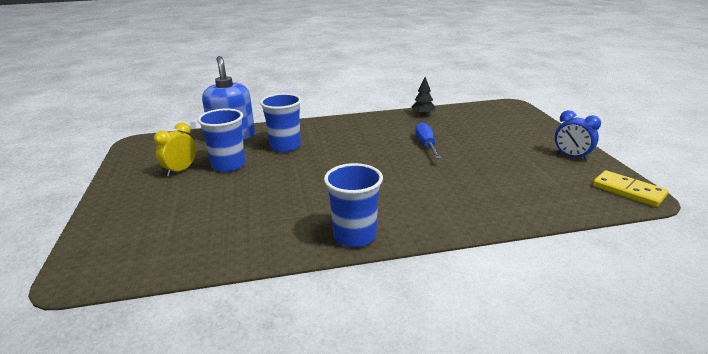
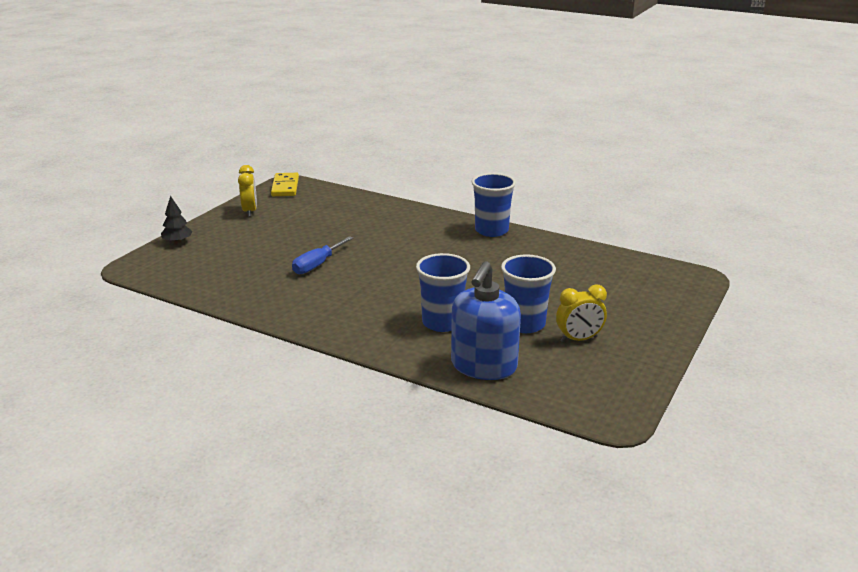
camera: 140 degrees left, 0 degrees up
(423, 114) = (235, 298): black tree -> black tree (177, 242)
(571, 157) = (250, 211): blue clock -> yellow clock

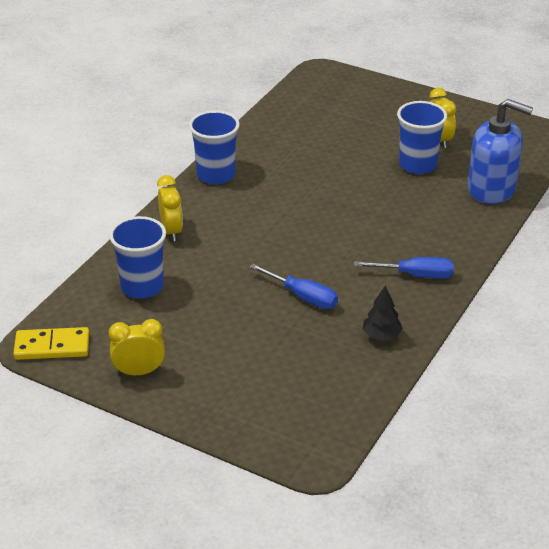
camera: 90 degrees left, 10 degrees up
(177, 242) = (236, 429): black tree -> black tree (381, 335)
(337, 314) = (415, 275): none -> blue screwdriver
(411, 216) = (171, 231): none -> yellow clock
(442, 323) = (422, 210): blue cup -> blue cup (142, 287)

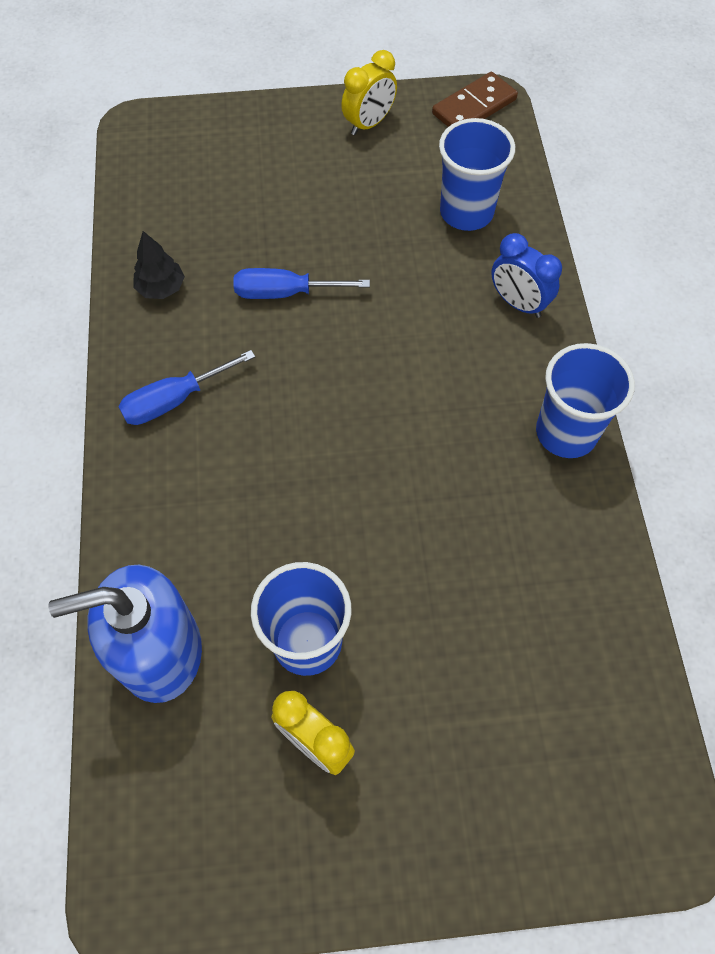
camera: 145 degrees right, 25 degrees up
(52, 347) = (474, 107): yellow domino -> brown domino
(171, 231) = (518, 303): yellow clock -> blue clock

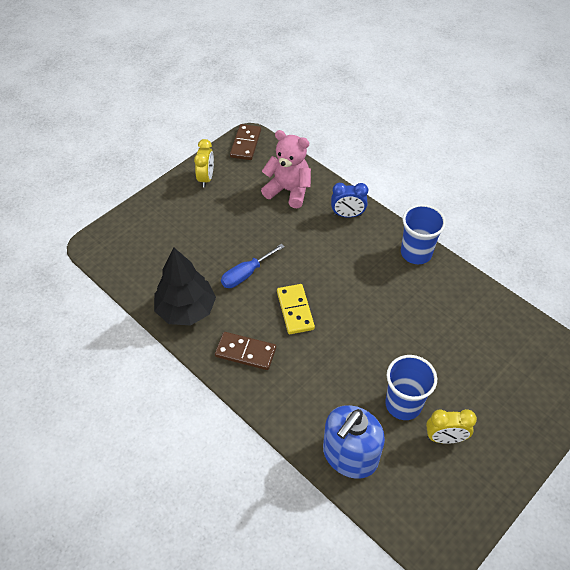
camera: 40 degrees left, 10 degrees down
(161, 288) = (186, 310): black tree -> black tree, size x2.04
(174, 400) = (245, 352): blue screwdriver -> brown domino
(298, 390) = (295, 310): none -> yellow domino
(466, 212) = (288, 191): blue cup -> pink teddy bear

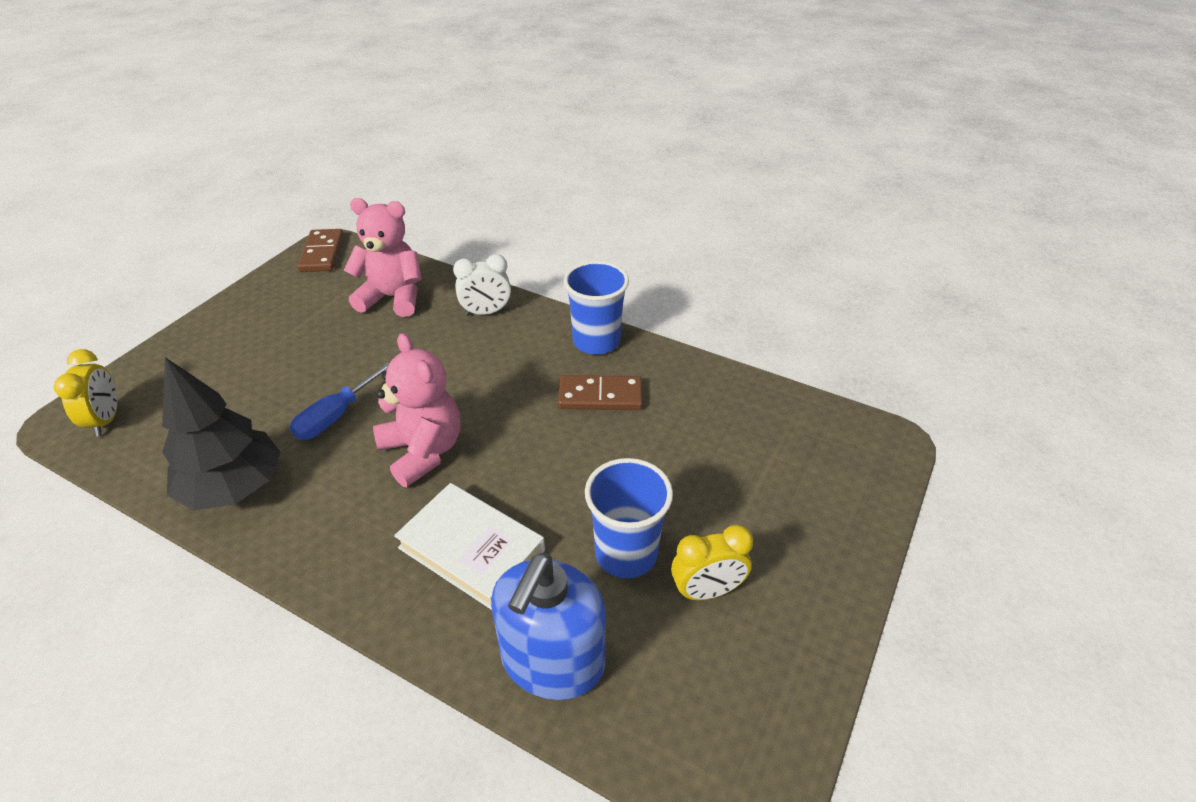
camera: 15 degrees left, 10 degrees down
(206, 178) = (263, 303): yellow clock -> yellow clock (106, 420)
(245, 352) = (344, 531): brown domino -> brown domino (600, 396)
(295, 310) = (423, 451): yellow domino -> pink teddy bear
(315, 380) = (471, 549): none -> white book
(347, 215) = (486, 312): blue clock -> white clock

